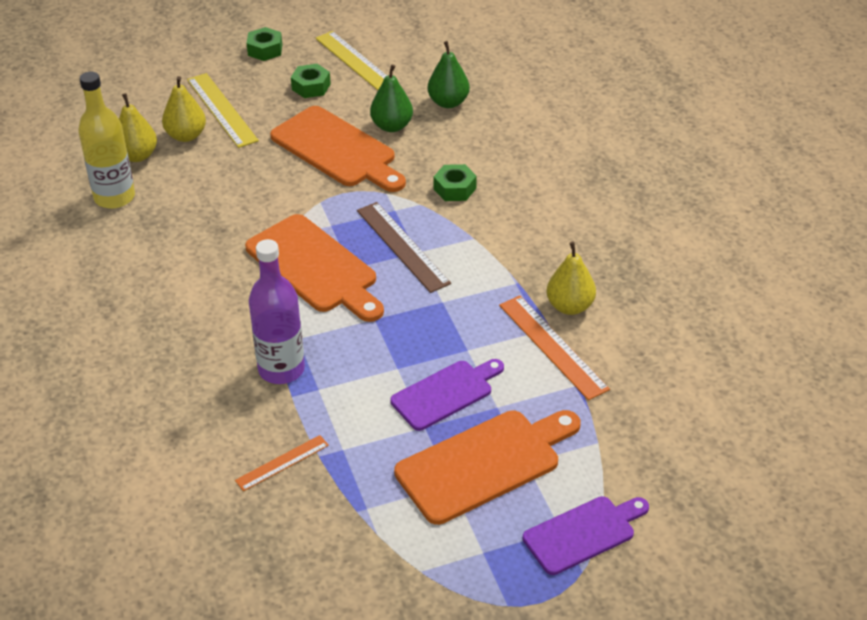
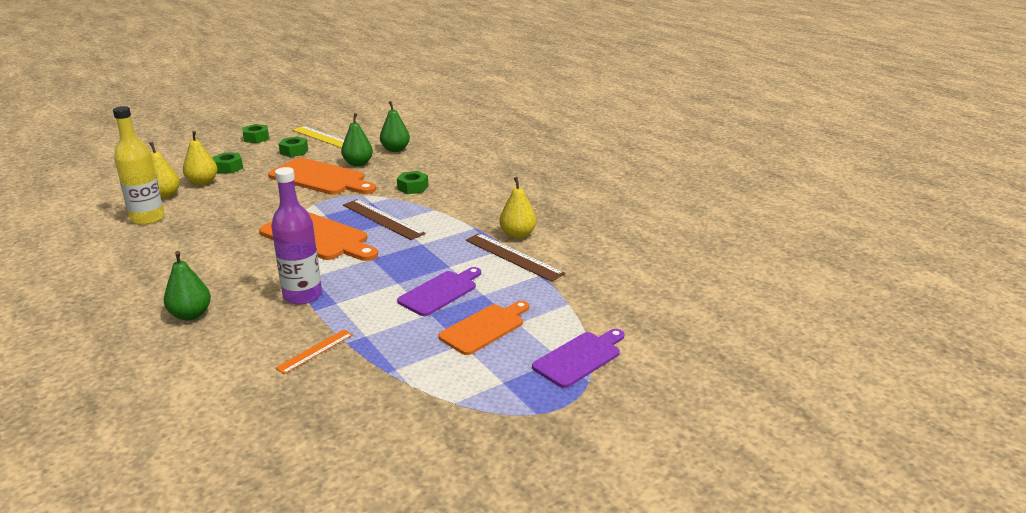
camera: 15 degrees left, 15 degrees down
(152, 378) = (191, 315): none -> green pear
(222, 110) = (228, 168): yellow ruler -> green nut
(484, 463) = (484, 328): orange cutting board -> orange cutting board, size x0.65
(552, 346) = (513, 256): orange ruler -> brown ruler

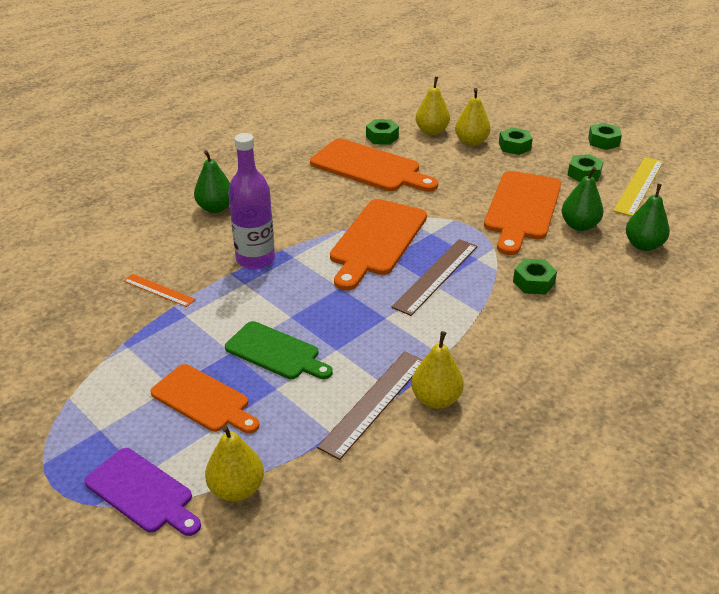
camera: 80 degrees right, 10 degrees up
(147, 218) = (382, 137): yellow bottle -> green nut
(196, 229) = (369, 167): none -> orange cutting board
(440, 292) = (276, 352): purple cutting board -> green cutting board
(583, 315) = (236, 489): none -> yellow pear

